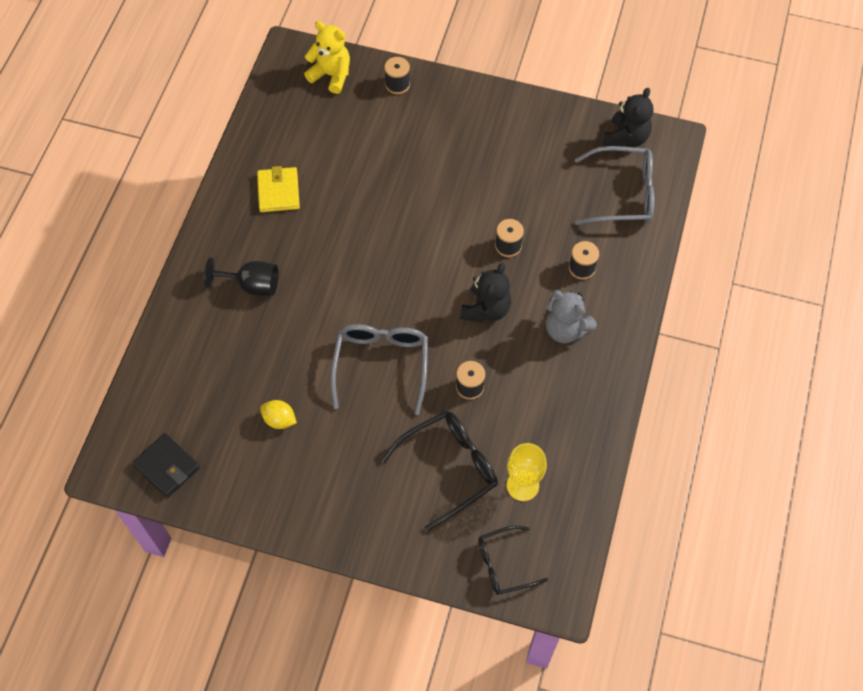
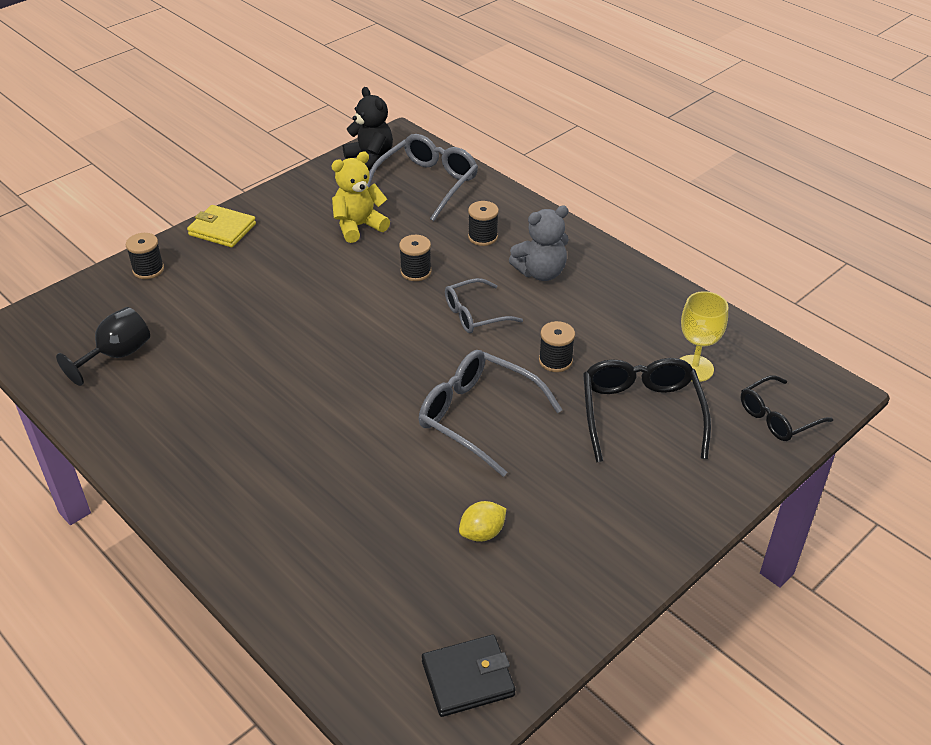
camera: 60 degrees left, 20 degrees down
(252, 285) = (280, 486): black goblet -> black goblet (117, 355)
(278, 191) = (178, 413): yellow wallet -> yellow wallet (222, 229)
(331, 75) = (78, 312): yellow teddy bear -> yellow teddy bear (359, 226)
(486, 309) = (475, 314): black teddy bear -> grey glasses
(504, 564) = (777, 417): black glasses -> black glasses turned 45 degrees clockwise

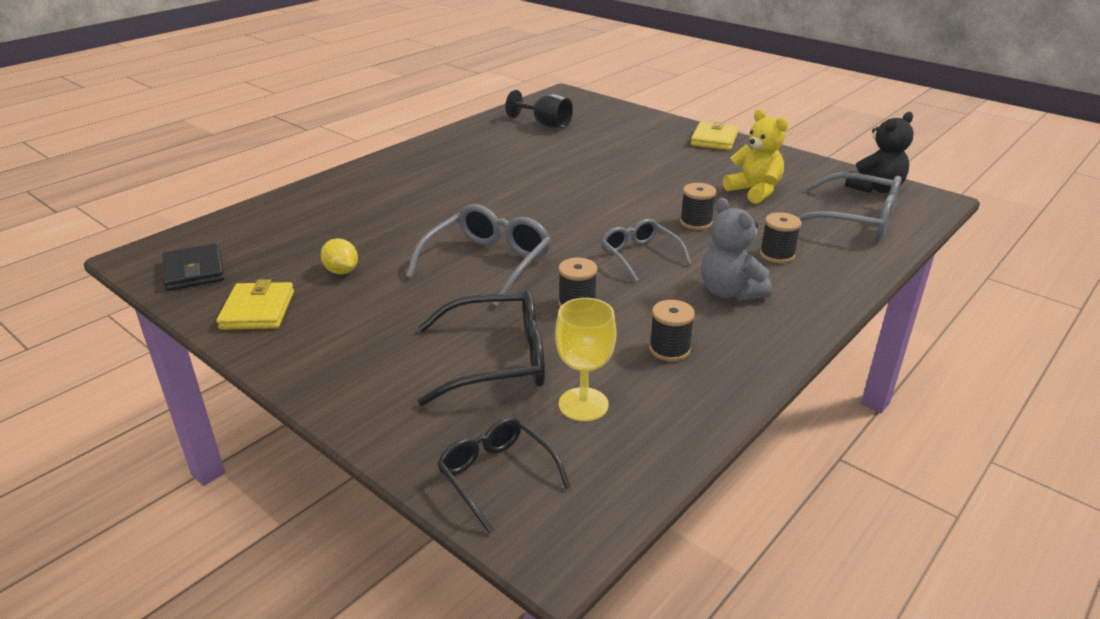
camera: 85 degrees right, 10 degrees down
(148, 270) = (647, 122): black spool -> black spool (669, 349)
(558, 597) = (258, 310): none -> yellow wallet

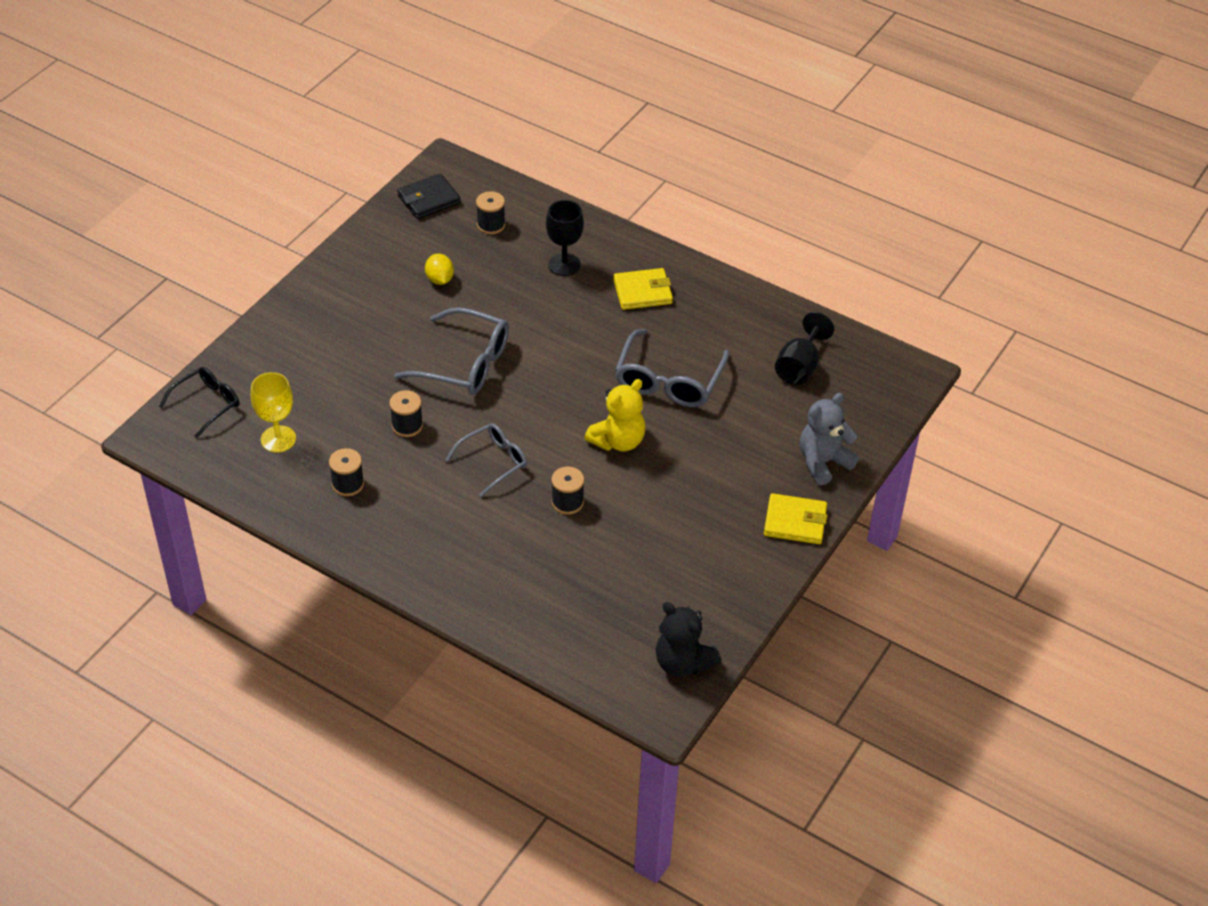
camera: 80 degrees right, 15 degrees up
(258, 310) = (378, 249): yellow wallet -> yellow wallet (642, 292)
(341, 271) = (439, 279): yellow lemon -> yellow lemon turned 60 degrees counterclockwise
(364, 203) = (564, 265): none -> black goblet
(497, 360) = (326, 388): black glasses -> none
(730, 292) = (438, 524): grey teddy bear -> grey teddy bear (823, 462)
(754, 191) = (651, 552): yellow teddy bear -> yellow teddy bear (618, 441)
(777, 255) = (510, 561): black spool -> black spool (491, 225)
(855, 219) = (598, 633): grey glasses -> grey glasses (669, 381)

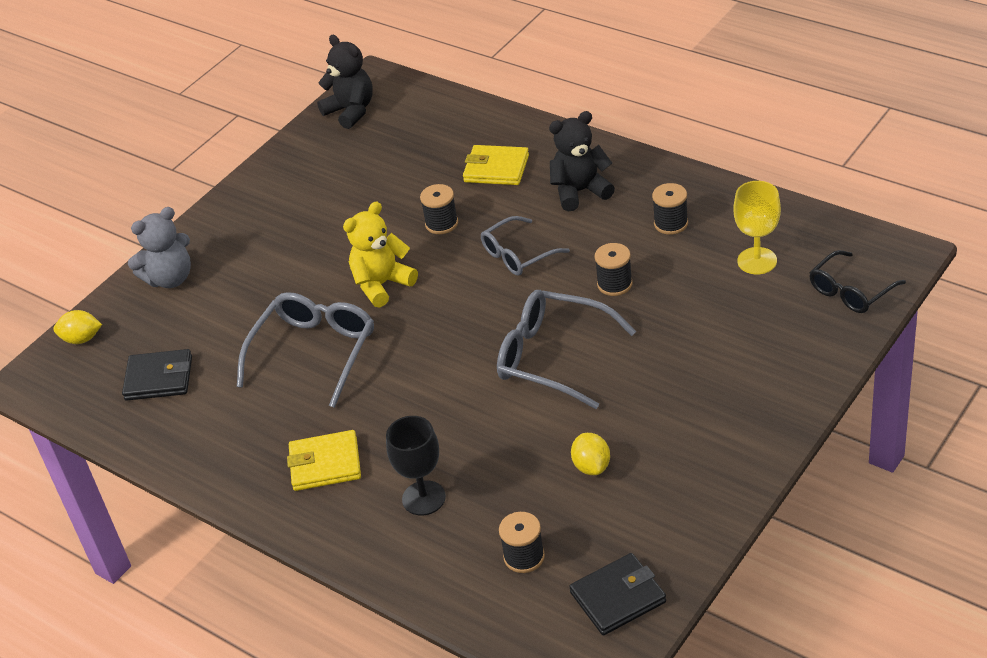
camera: 170 degrees left, 5 degrees down
(430, 528) = (580, 191): none -> black teddy bear
(795, 522) = (218, 223): yellow wallet -> yellow wallet (496, 168)
(799, 367) = (159, 378): black goblet -> black wallet
(884, 407) = (82, 339): none -> yellow lemon

